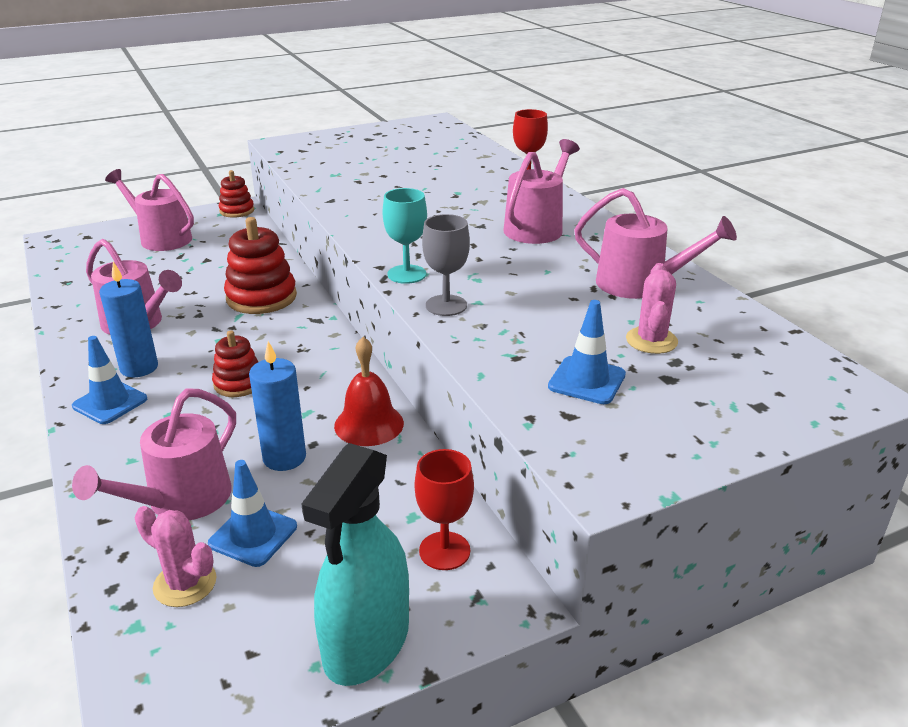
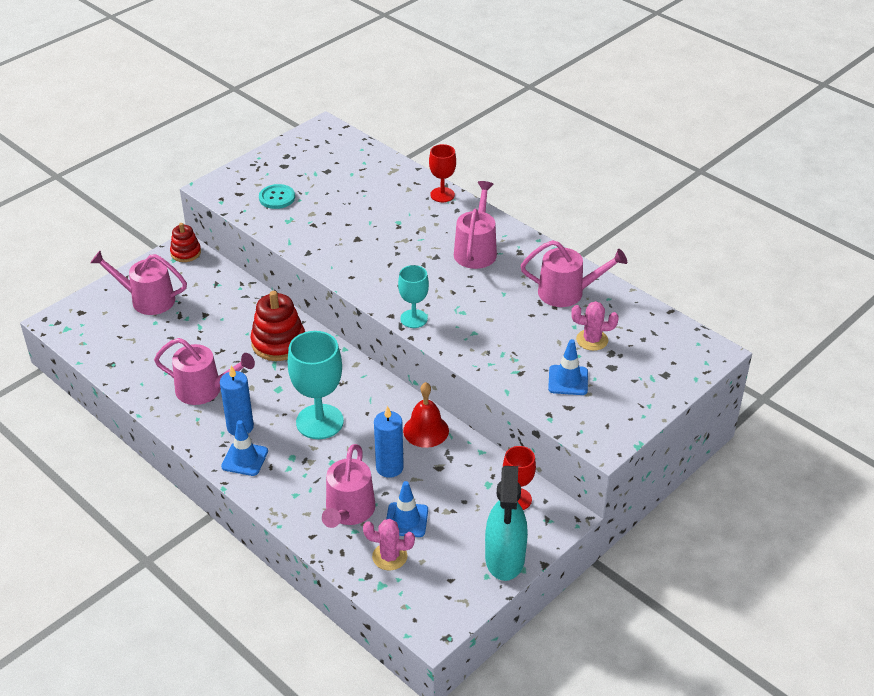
camera: 20 degrees left, 10 degrees up
(238, 383) = (319, 422): red stacking toy -> turquoise goblet
(338, 158) = (277, 198): none -> turquoise button
(446, 305) = (456, 341): grey goblet -> none
(651, 340) = (592, 340): pink cactus -> pink cactus turned 75 degrees counterclockwise

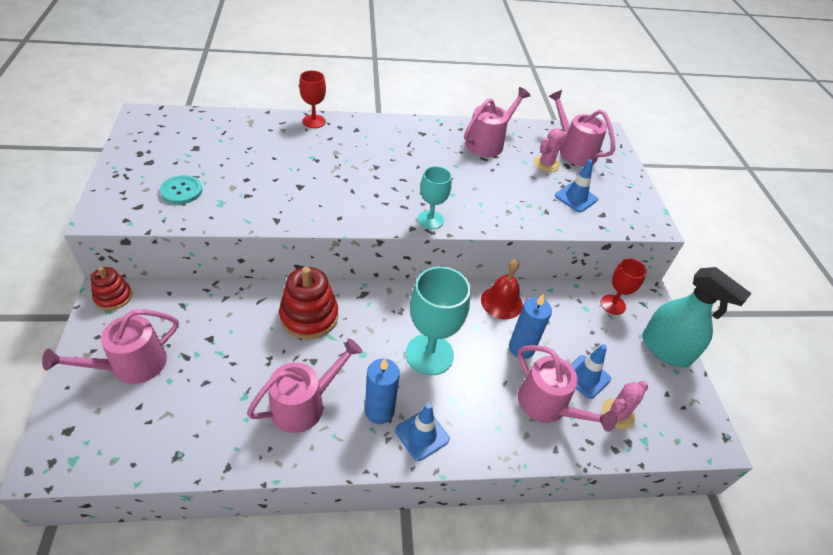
camera: 55 degrees left, 5 degrees up
(476, 250) = (395, 147): pink watering can -> pink watering can (574, 151)

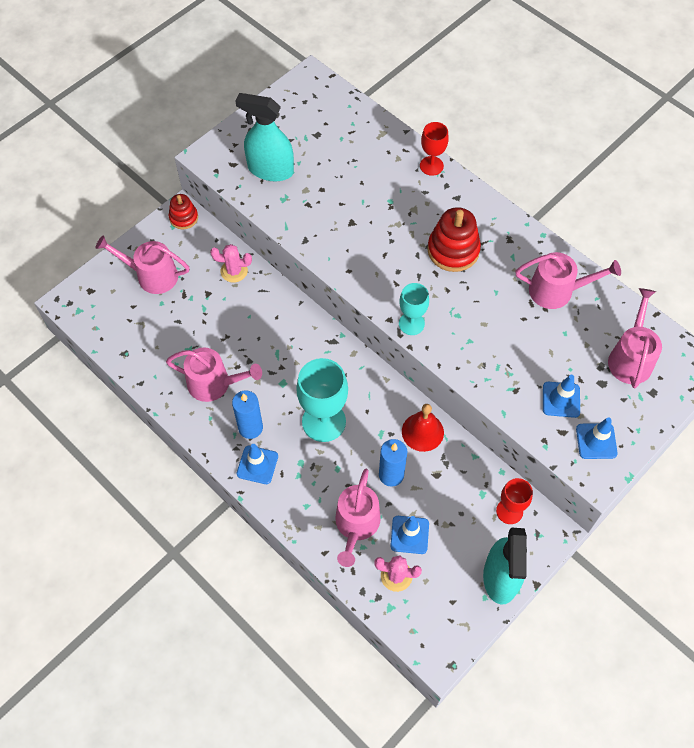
camera: 55 degrees right, 15 degrees up
(181, 191) = (270, 169): turquoise button -> turquoise spray bottle
(309, 316) = (279, 328): red stacking toy -> red stacking toy (453, 250)
(546, 164) = (582, 350): pink cactus -> pink cactus (234, 271)
(624, 205) = (596, 441): none -> blue traffic cone

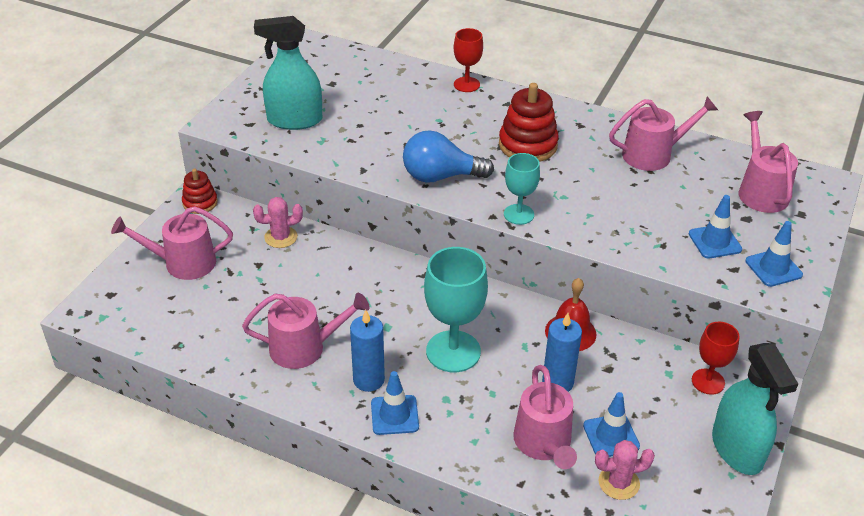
camera: 20 degrees left, 20 degrees down
(365, 265) = (440, 176): none -> blue light bulb

